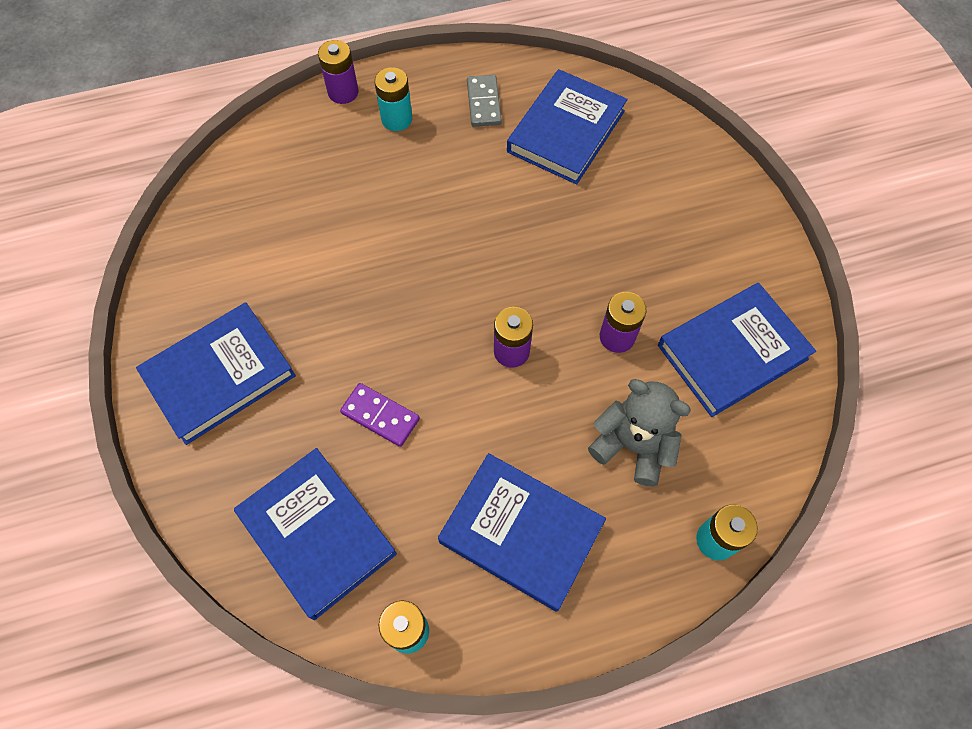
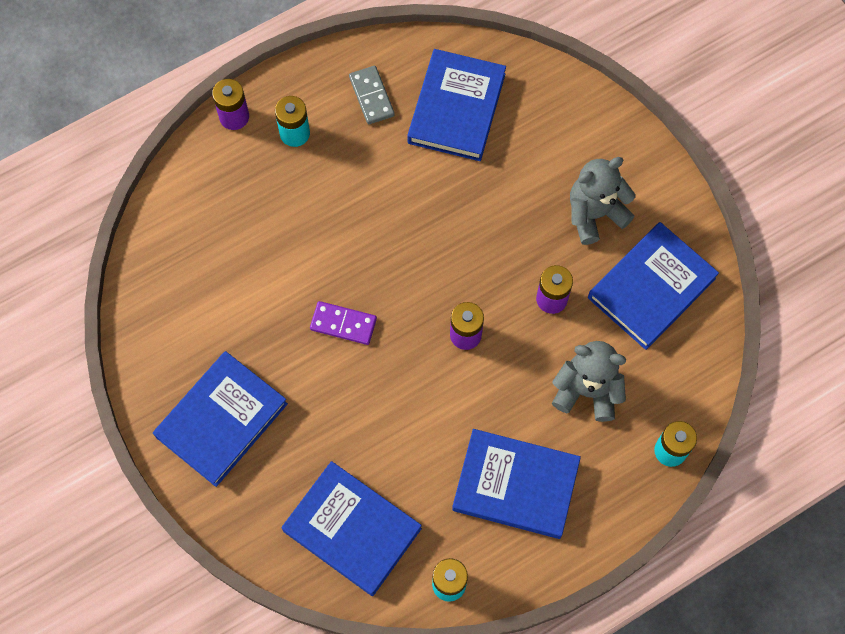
camera: 15 degrees left, 5 degrees up
(380, 415) = (371, 419): purple domino -> purple domino (343, 324)
(686, 262) = (595, 214): none -> grey teddy bear

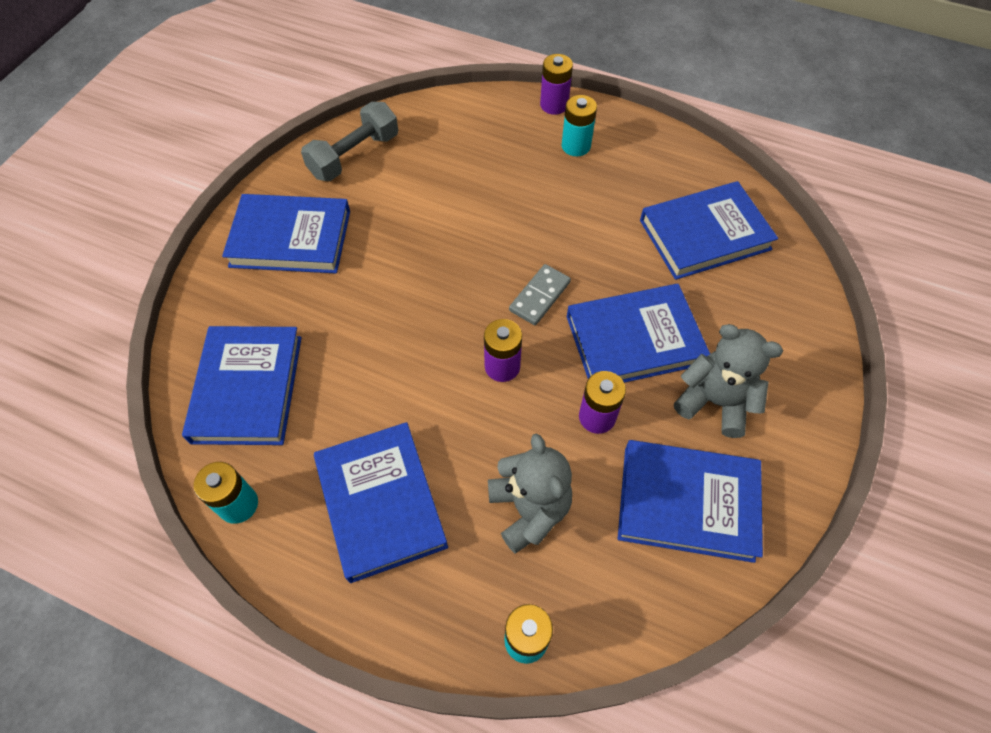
camera: 55 degrees right, 10 degrees down
(164, 316) = (354, 156): none -> grey dumbbell
(343, 324) = (439, 270): purple domino -> none
(371, 96) = (655, 174): grey domino -> grey domino (539, 296)
(509, 228) = (634, 340): none -> blue book

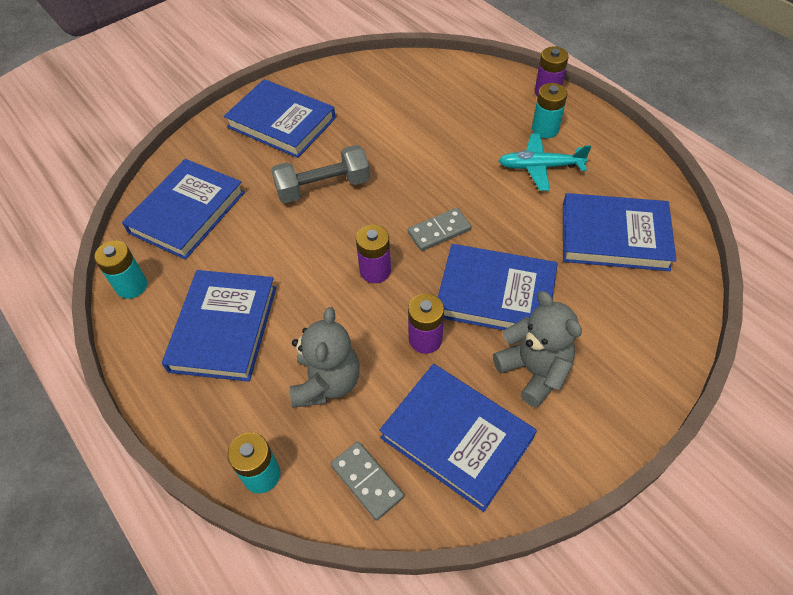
camera: 30 degrees right, 5 degrees down
(354, 156) = (364, 81): grey dumbbell -> grey dumbbell (323, 187)
(595, 188) = (540, 167): none -> turquoise plane
(632, 590) = (367, 481): none -> grey domino

